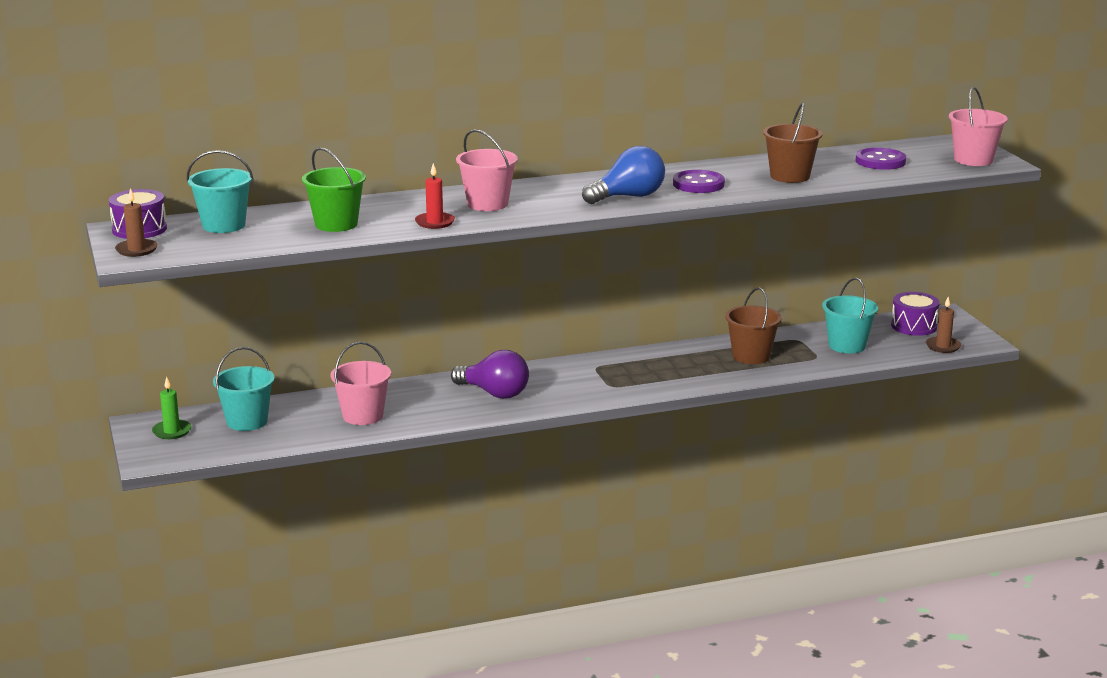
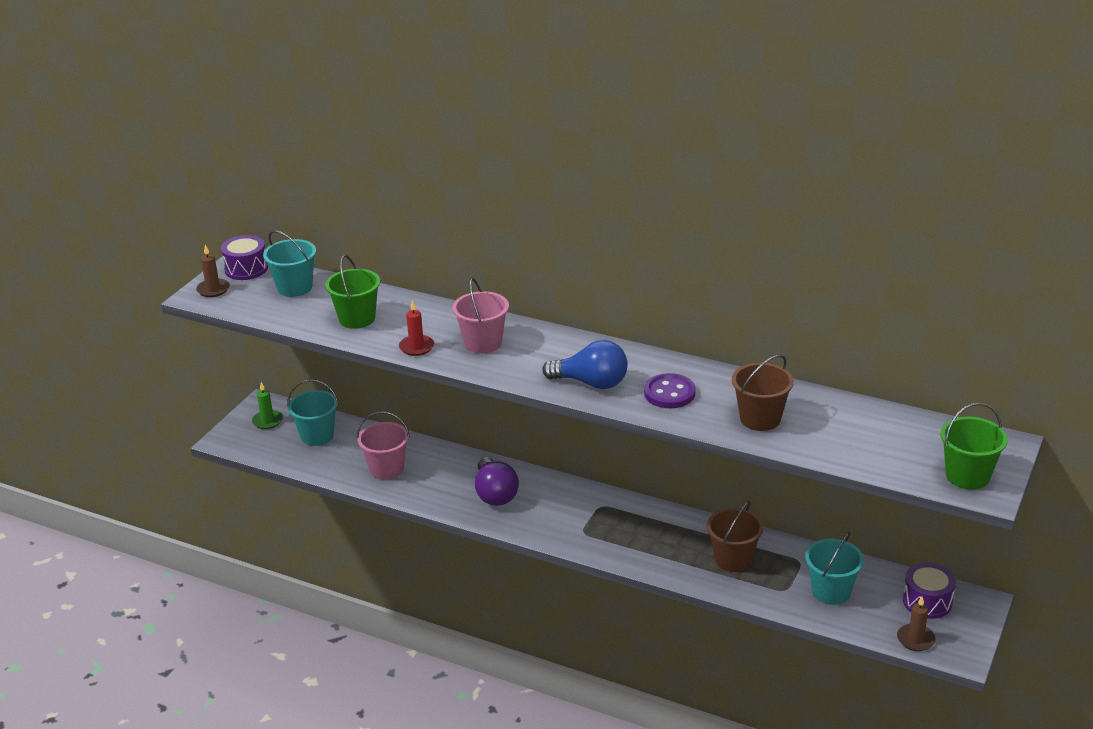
camera: 45 degrees right, 10 degrees up
(880, 161) = (874, 437): purple button -> none
(973, 160) = (967, 476): pink bucket -> green bucket

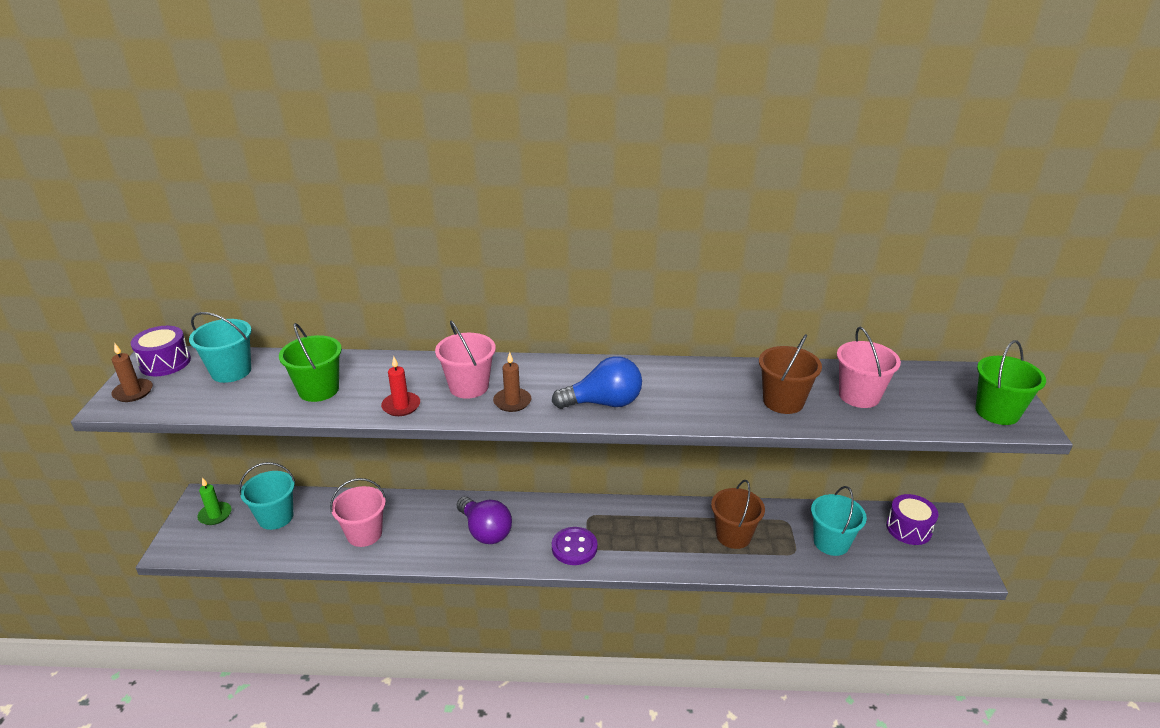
camera: 25 degrees left, 0 degrees up
(669, 393) = (684, 396): purple button -> purple button (574, 547)
(840, 430) = (859, 396): none -> pink bucket
(915, 639) = (927, 567): brown candle -> brown candle (512, 402)

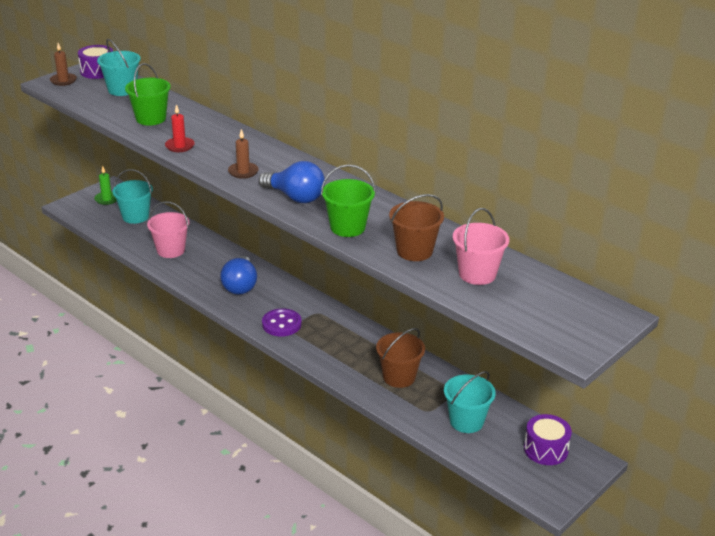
camera: 40 degrees right, 0 degrees up
(469, 387) = (232, 153): pink bucket -> none
(485, 531) = (240, 286): purple light bulb -> blue light bulb
(997, 412) = (566, 333): green bucket -> green bucket (347, 227)

